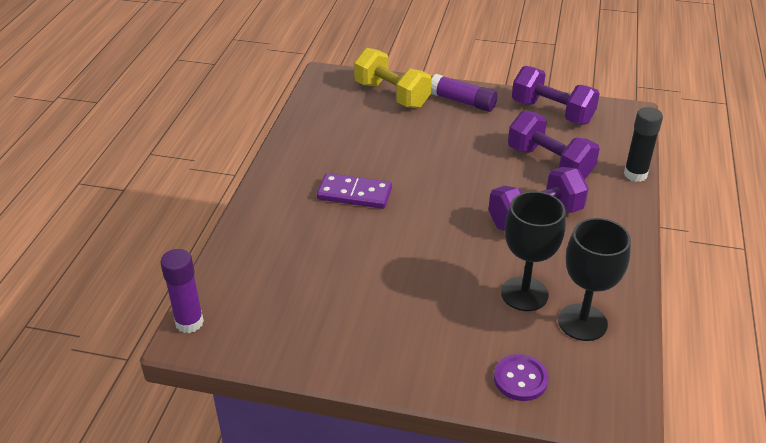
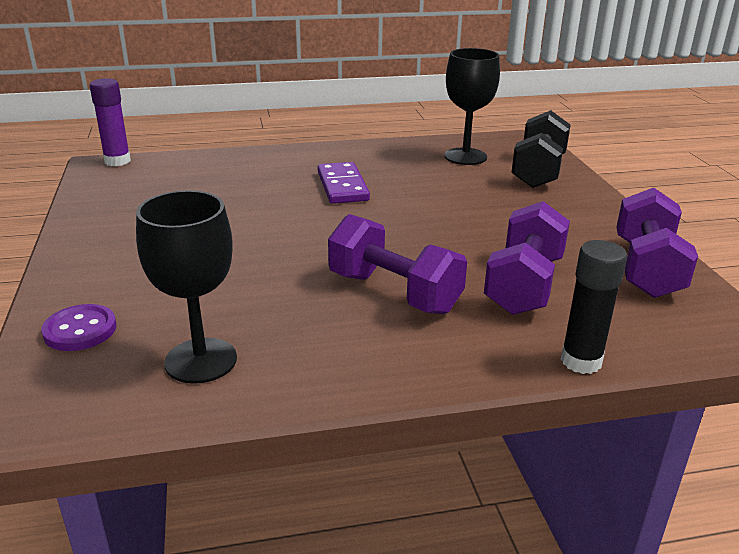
camera: 65 degrees right, 10 degrees down
(392, 95) = (538, 171): yellow dumbbell -> black dumbbell
(463, 101) = (582, 208): purple glue stick -> none
(524, 294) = (236, 309): black goblet -> black goblet (465, 156)

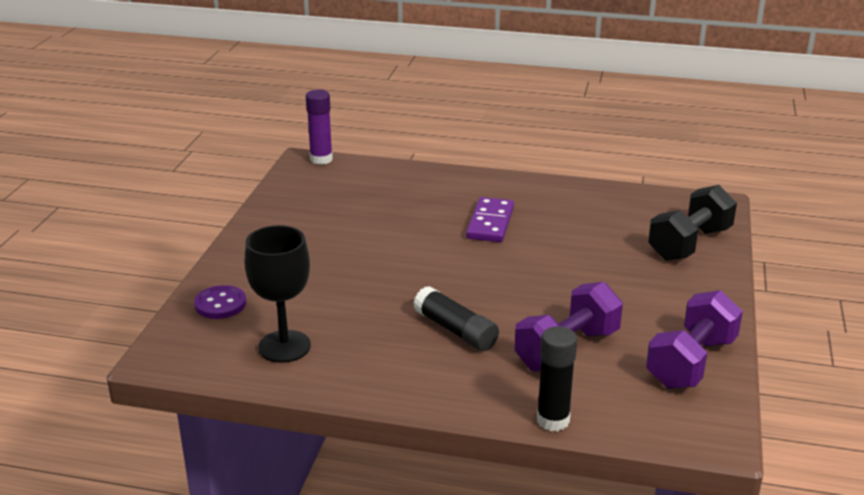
camera: 25 degrees right, 0 degrees up
(394, 293) = (456, 330): purple dumbbell -> black glue stick
(465, 156) = (631, 213): black goblet -> none

